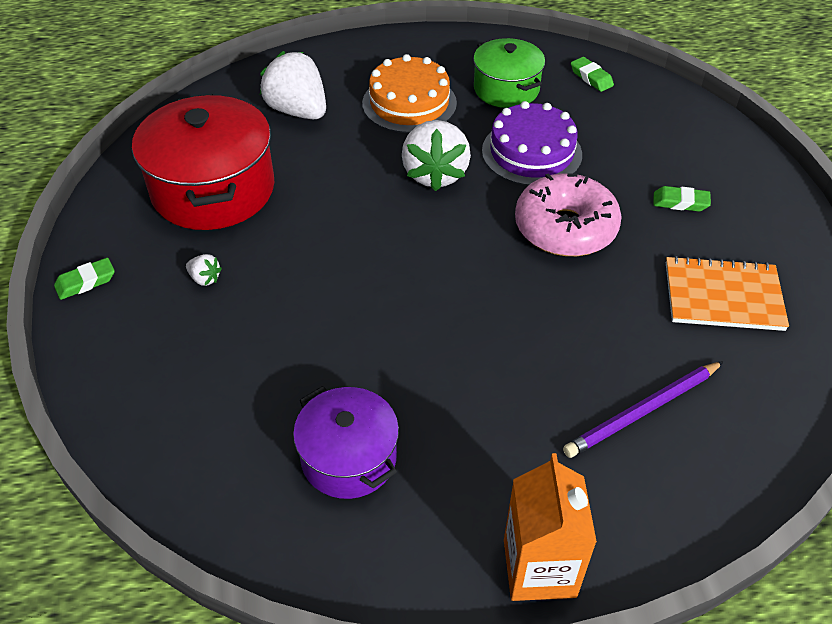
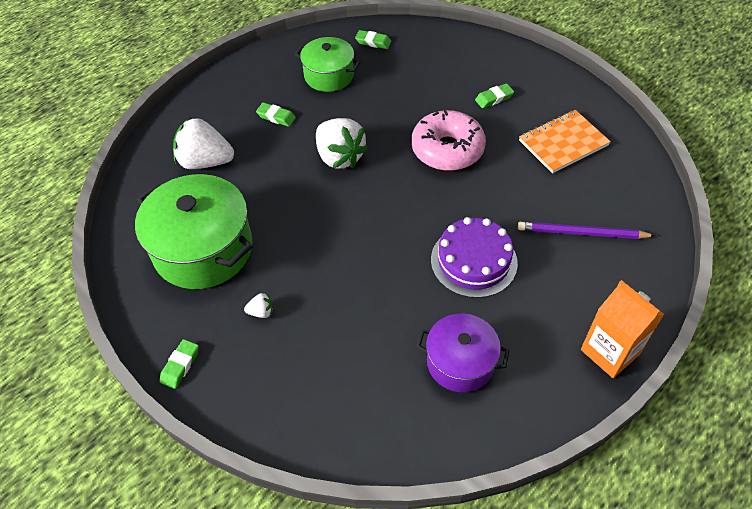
camera: 35 degrees left, 5 degrees up
(213, 189) = (203, 249): red pot -> green pot
(409, 103) = (276, 117): orange cake -> green eraser
(531, 152) = (384, 111): purple cake -> purple cake (473, 261)
(643, 411) = (582, 233): purple pencil -> purple pencil turned 75 degrees clockwise

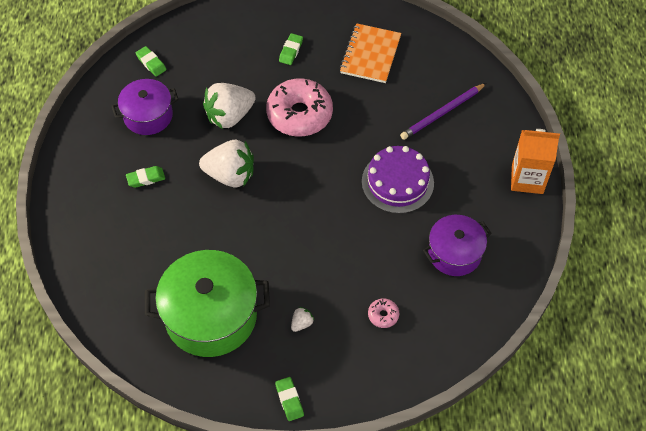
camera: 45 degrees left, 5 degrees up
(205, 162) = (133, 253): white strawberry -> white strawberry (229, 116)
(329, 76) = (148, 116): green pot -> purple pot
(334, 362) = (383, 315): none -> pink donut
(373, 42) = (151, 63): green eraser -> green eraser turned 75 degrees clockwise

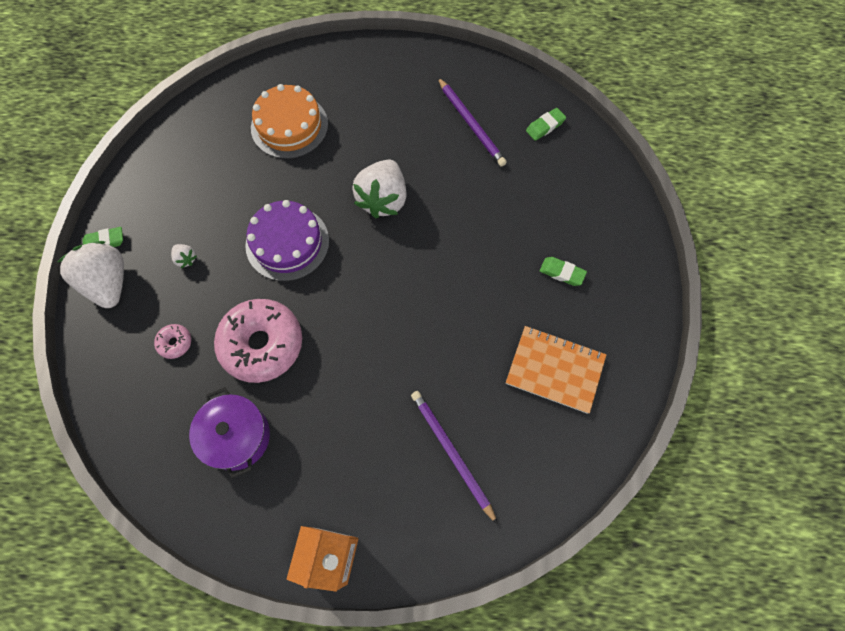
camera: 95 degrees right, 10 degrees up
(146, 178) = (388, 122): green eraser -> none
(148, 116) = (471, 123): purple pot -> purple pencil
(151, 260) = (289, 126): none -> orange cake
(211, 316) = (215, 176): green pot -> none
(229, 116) = (465, 201): white strawberry -> white strawberry (108, 283)
(299, 114) = (462, 276): pink donut -> pink donut (262, 344)
(397, 182) = (349, 380): purple cake -> purple cake (287, 243)

